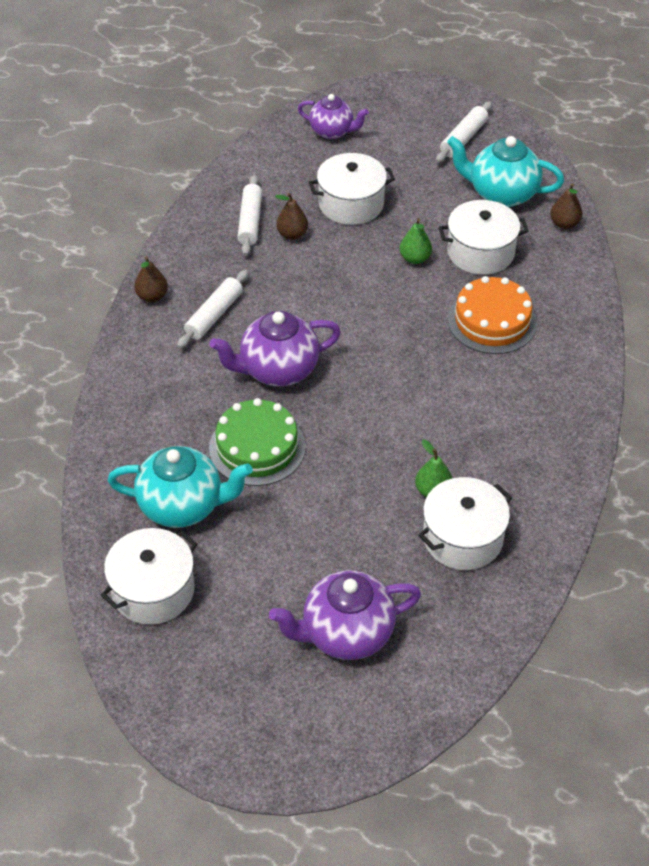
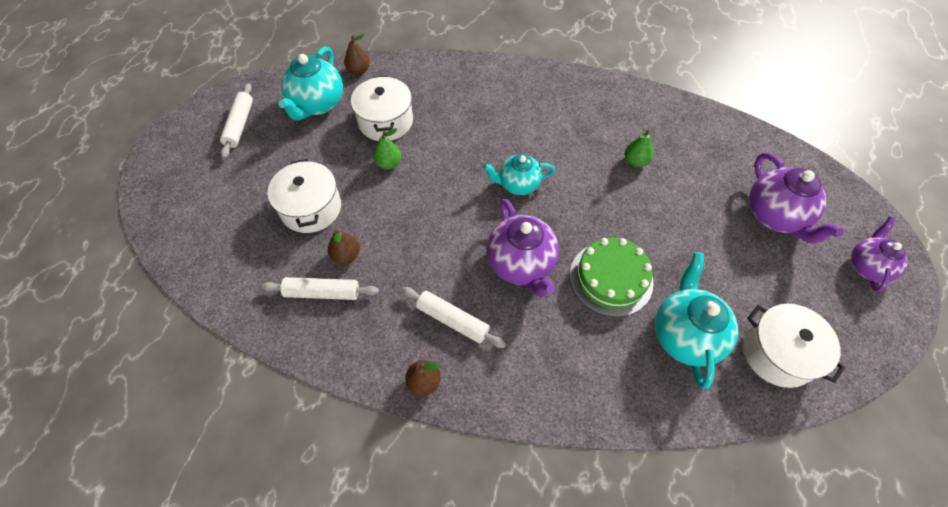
camera: 90 degrees left, 10 degrees up
(332, 131) = (201, 222): purple teapot -> purple teapot (867, 266)
(389, 370) = (518, 184): none -> turquoise teapot
(462, 538) = (674, 146): white pot -> none
(463, 138) = (239, 125): white rolling pin -> white rolling pin turned 60 degrees clockwise
(492, 321) = (463, 119): orange cake -> none

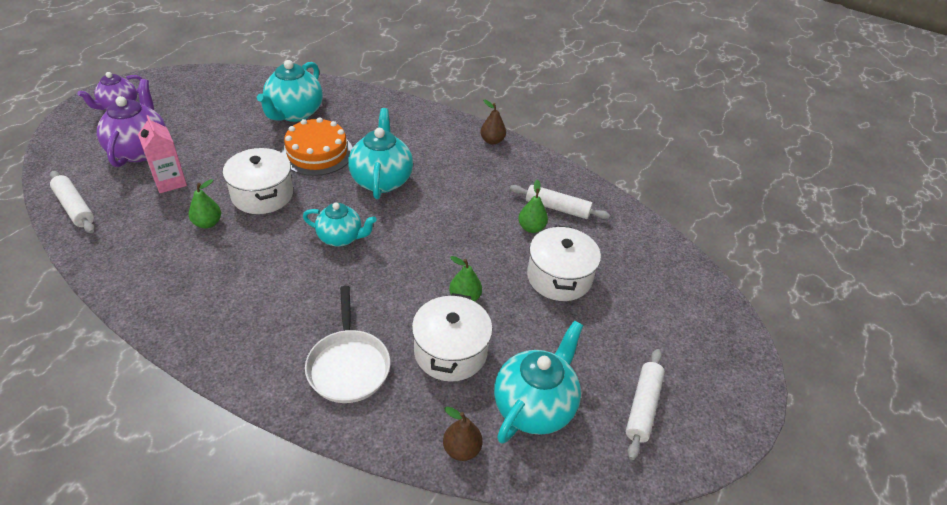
camera: 165 degrees left, 15 degrees down
(346, 255) = (531, 228): brown pear -> green pear
(451, 93) = (348, 365): none -> white pan
(452, 320) = (457, 164): white rolling pin -> white rolling pin (75, 207)
(521, 264) = (381, 180): purple teapot -> turquoise teapot
(611, 278) = (317, 153): green cake -> orange cake
(708, 190) = (170, 182): none -> pink carton
(777, 353) = (244, 91): white pot -> white pot (262, 194)

